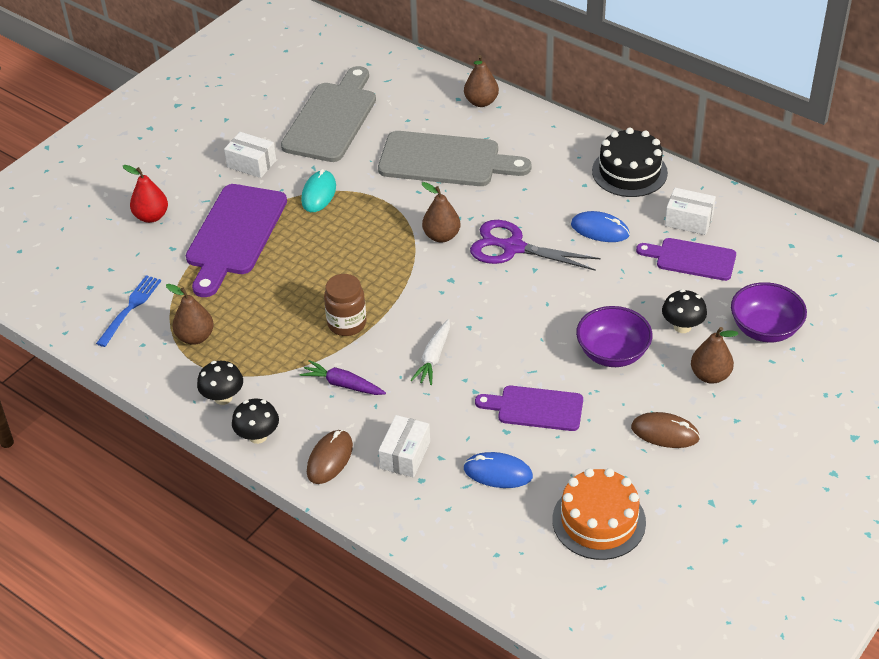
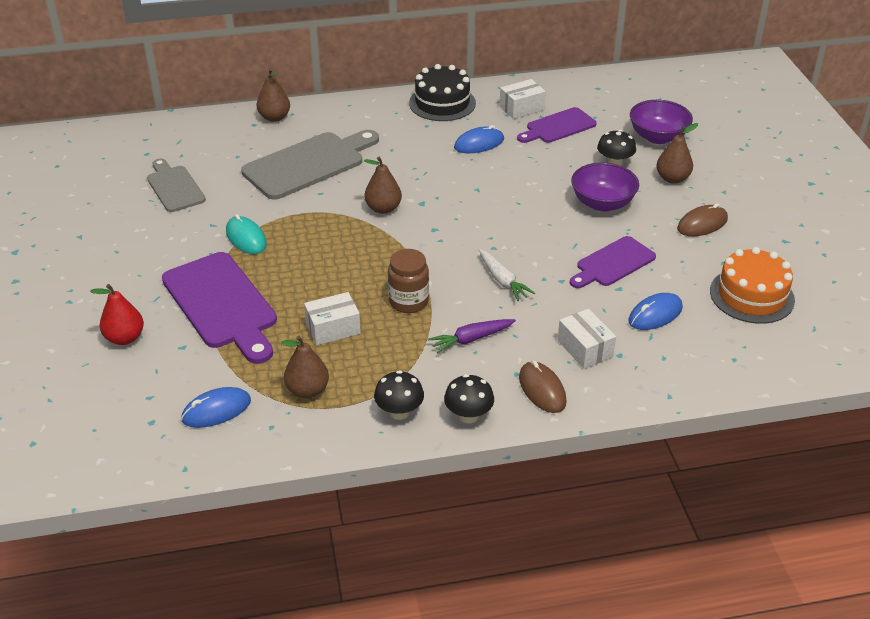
camera: 50 degrees left, 5 degrees down
(130, 308) = (216, 410): blue fork -> blue mouse
(251, 164) = (155, 252): white box -> white box (333, 328)
(332, 118) = (174, 187): grey cutting board -> grey cutting board, size x0.61
(512, 247) = (442, 186): purple scissors -> none

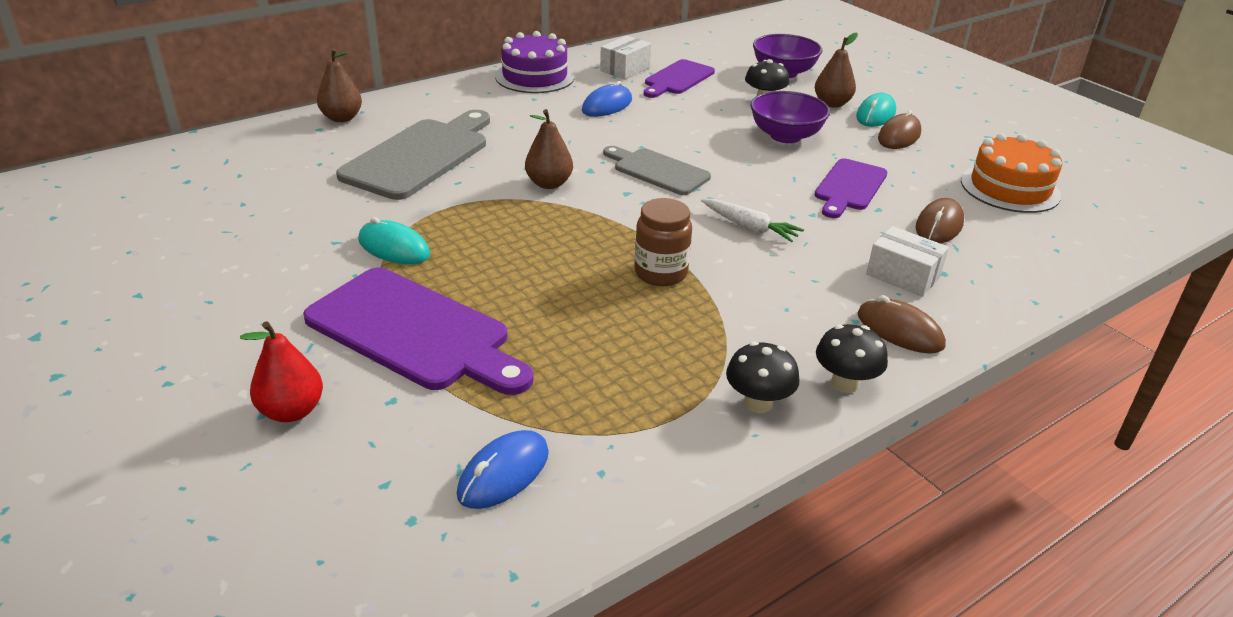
camera: 25 degrees left, 5 degrees down
(174, 187) = (252, 210): grey cutting board -> grey cutting board (657, 171)
(307, 390) = (615, 409): brown pear -> none
(333, 328) = (590, 325): white box -> none
(442, 103) = (535, 77): black cake -> purple cake
(471, 339) = (770, 296): purple carrot -> none
(655, 314) = (939, 225): blue mouse -> brown mouse
(702, 198) = (875, 114): none -> turquoise mouse

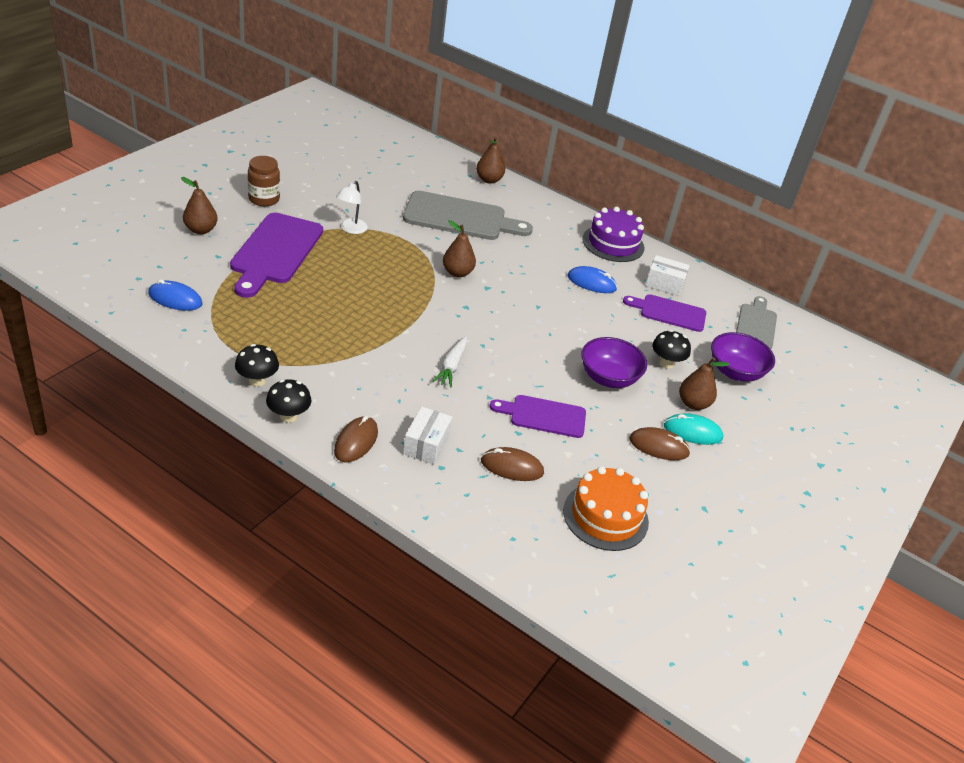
camera: 65 degrees right, 5 degrees up
(292, 411) = (201, 230): red pear -> brown pear
(394, 247) = (351, 229): turquoise mouse -> white lamp
(657, 171) = (506, 317): grey cutting board -> grey cutting board (756, 324)
(661, 273) = (374, 331): brown jar -> brown jar (264, 199)

